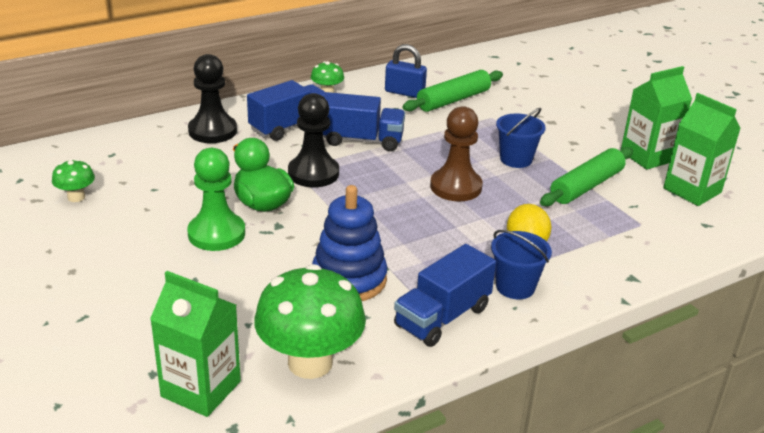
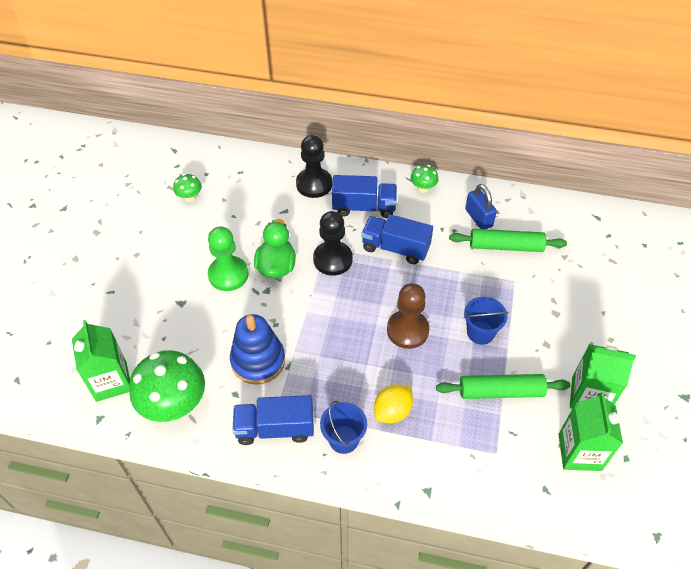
camera: 45 degrees right, 20 degrees up
(362, 140) = (395, 248): blue truck -> blue truck turned 150 degrees clockwise

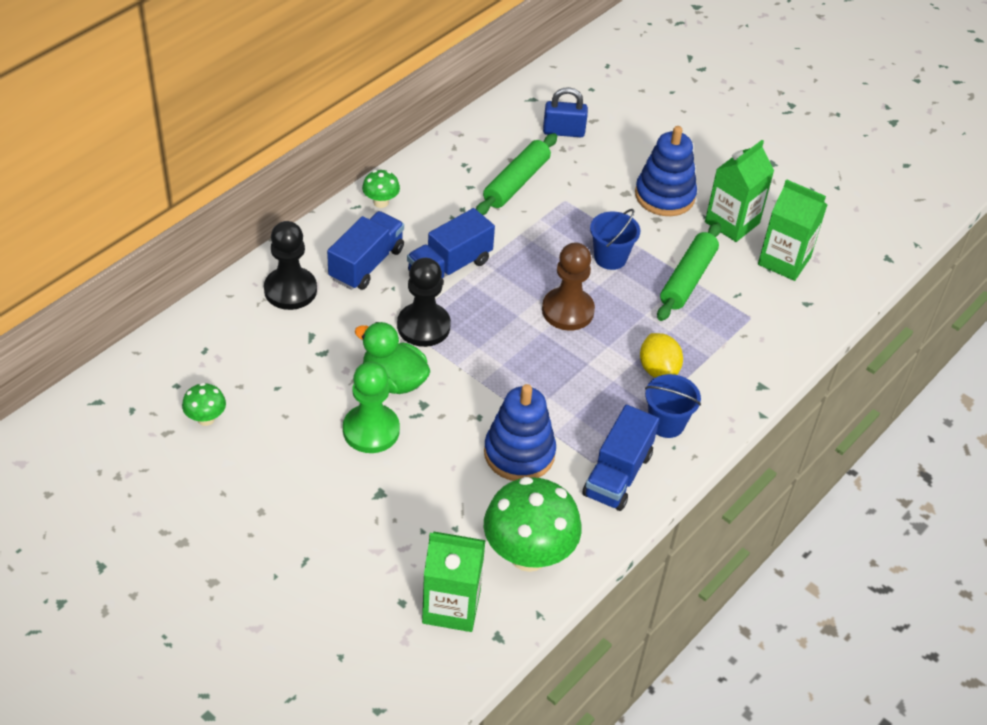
camera: 65 degrees left, 5 degrees down
(478, 218) = (461, 182): blue padlock -> blue padlock (563, 131)
(576, 338) = (664, 196): none -> blue stacking toy

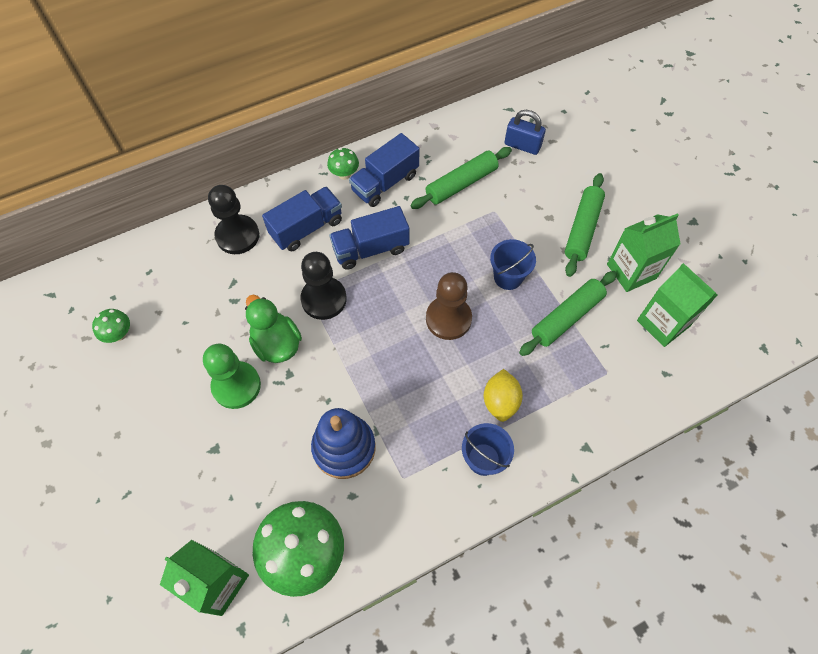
camera: 25 degrees right, 15 degrees up
(617, 474) = (417, 498): blue truck -> blue truck (385, 183)
(664, 196) = (582, 229): blue stacking toy -> green rolling pin

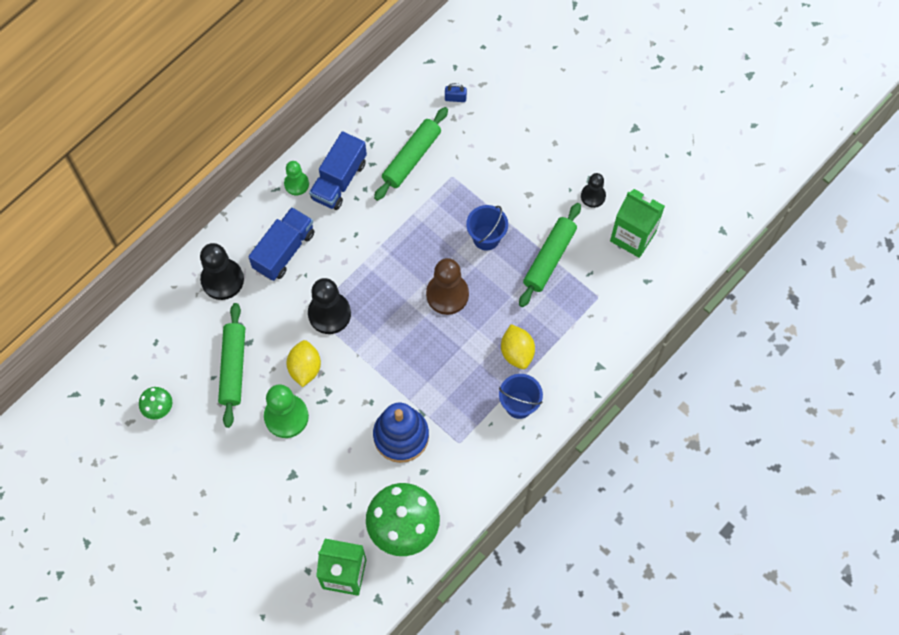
camera: 20 degrees left, 5 degrees up
(276, 344) = (305, 368): green duck -> yellow lemon
(344, 174) = (296, 184): green mushroom -> green pawn
(370, 249) = (352, 251): blue truck -> none
(522, 145) = (455, 98): blue padlock -> blue padlock, size x0.60
(582, 229) = (538, 168): green rolling pin -> green rolling pin (233, 367)
(631, 271) = (593, 196): green carton -> black pawn

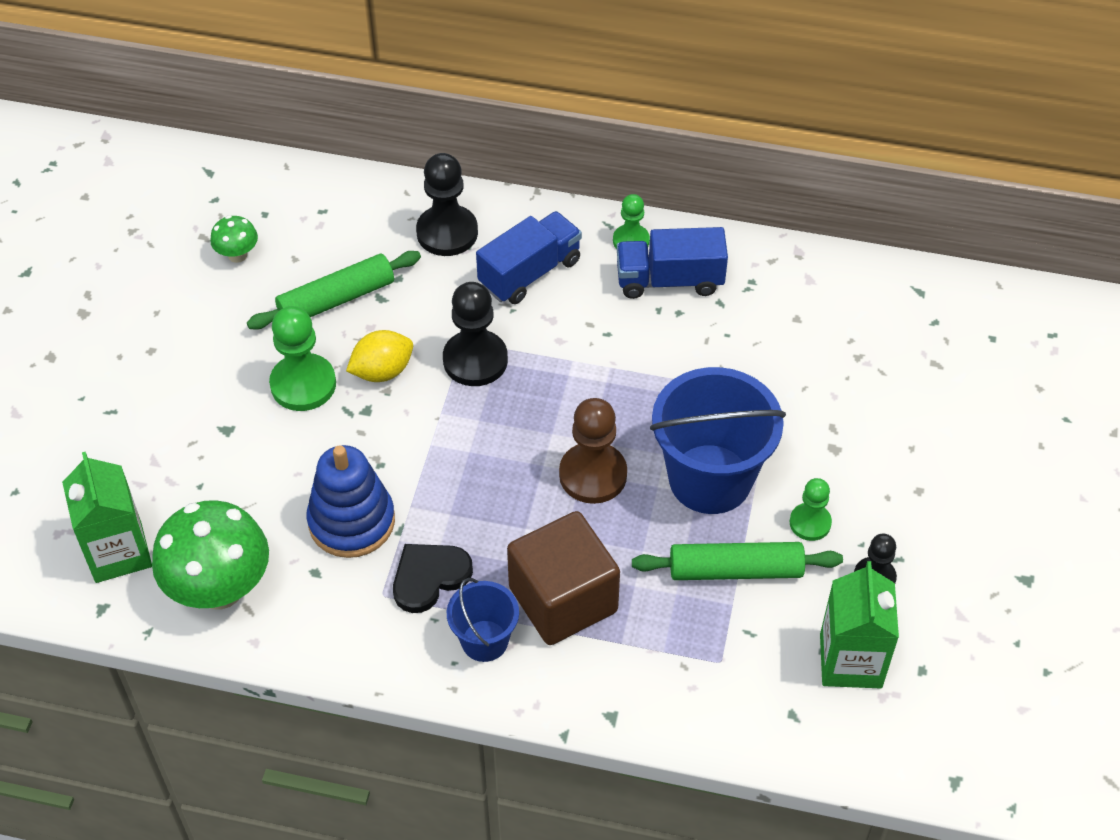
camera: 60 degrees right, 15 degrees down
(284, 251) = (530, 273): blue truck -> blue truck turned 45 degrees counterclockwise
(411, 158) = (762, 339): green rolling pin -> none
(455, 98) = (889, 344): blue padlock -> none
(462, 413) = (429, 577): none -> black heart
(486, 238) = (710, 479): blue bucket -> blue bucket, size x1.88
(517, 352) = (563, 599): yellow lemon -> brown cube
(543, 206) = (810, 523): none -> green pawn

